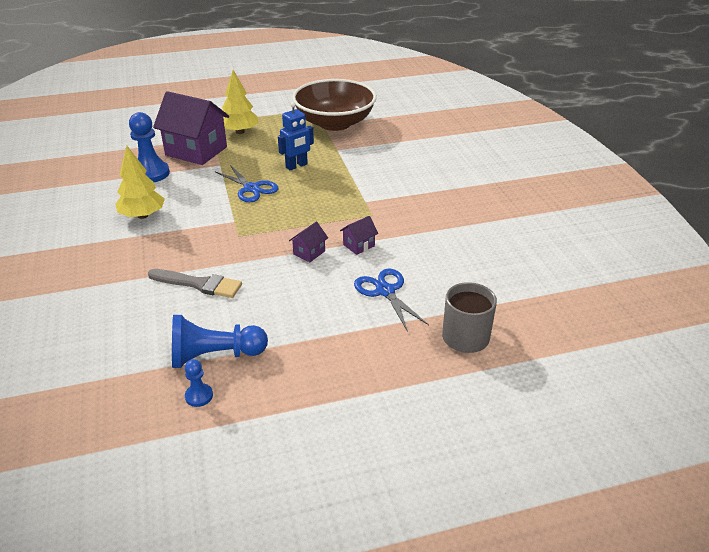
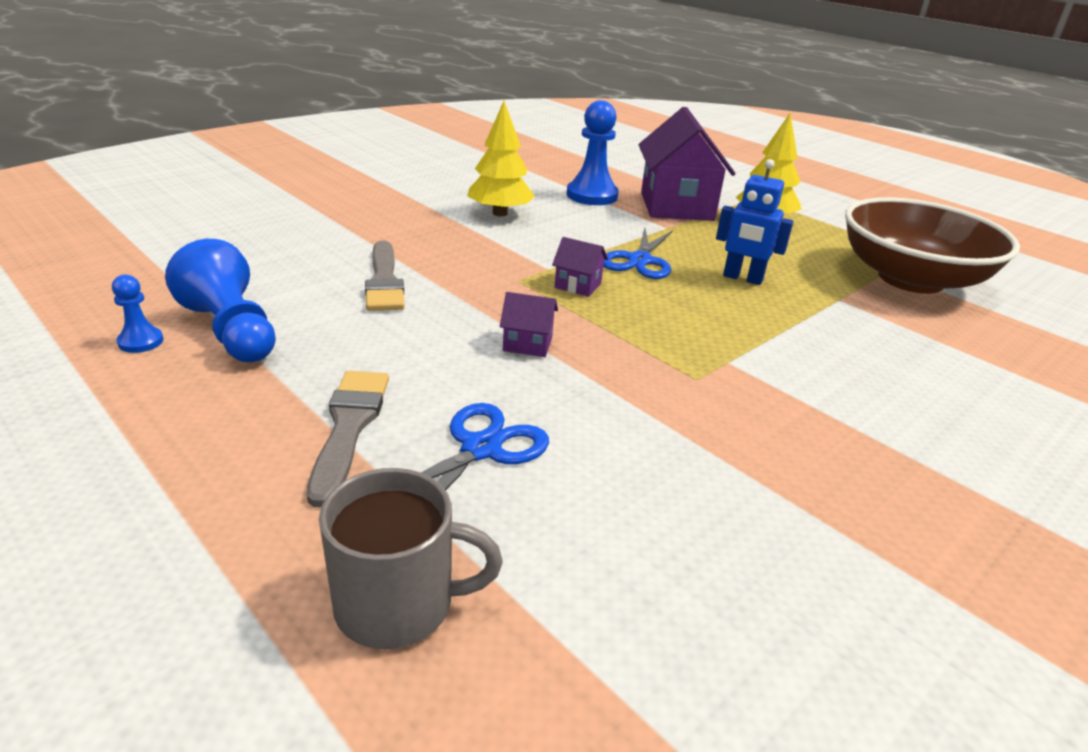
camera: 60 degrees right, 5 degrees down
(344, 327) = (349, 427): none -> grey brush
(358, 245) = (592, 386): purple house -> purple house (578, 285)

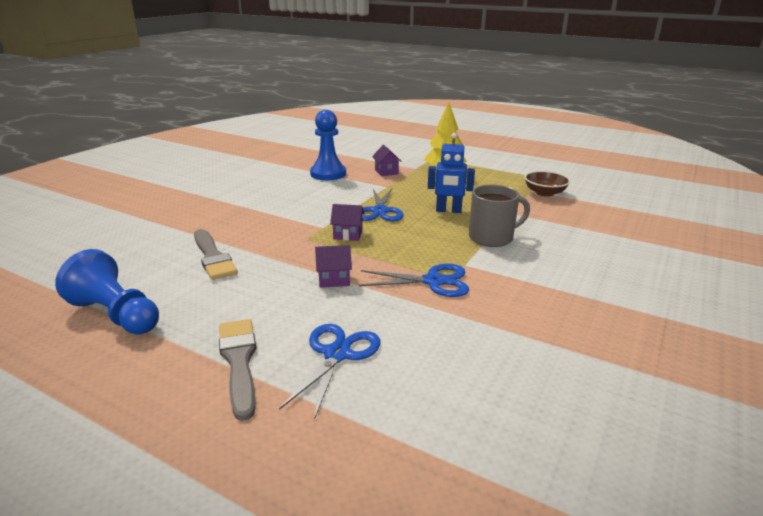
camera: 15 degrees left, 5 degrees down
(141, 342) = (46, 337): blue pawn -> none
(398, 604) = (332, 467): grey mug -> grey mug (492, 238)
(500, 213) = (271, 196): yellow tree -> none
(669, 377) = (433, 281): none -> blue scissors
(676, 206) = (386, 172): purple house -> purple house, size x0.42
(910, 279) = (545, 193): brown bowl -> brown bowl, size x0.45

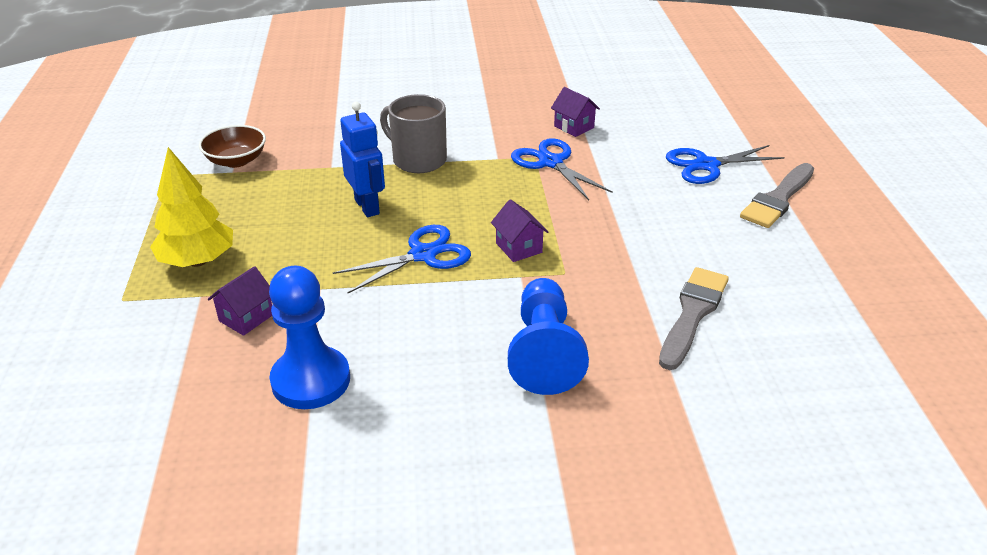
camera: 125 degrees left, 10 degrees up
(116, 315) = (850, 299): blue pawn -> blue pawn (544, 352)
(334, 279) = (619, 212): purple house -> purple house (574, 127)

